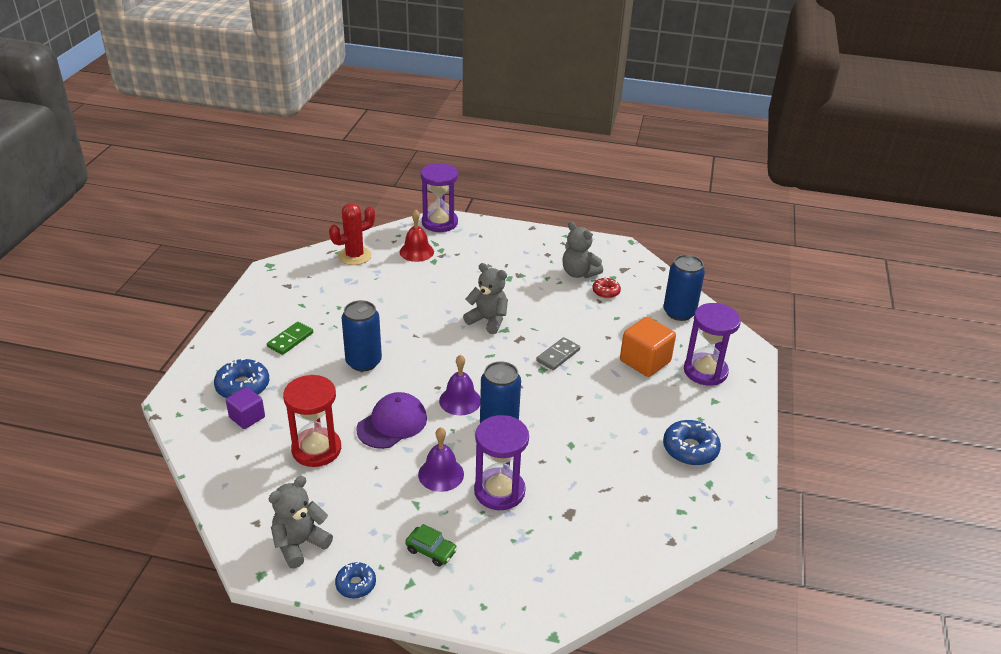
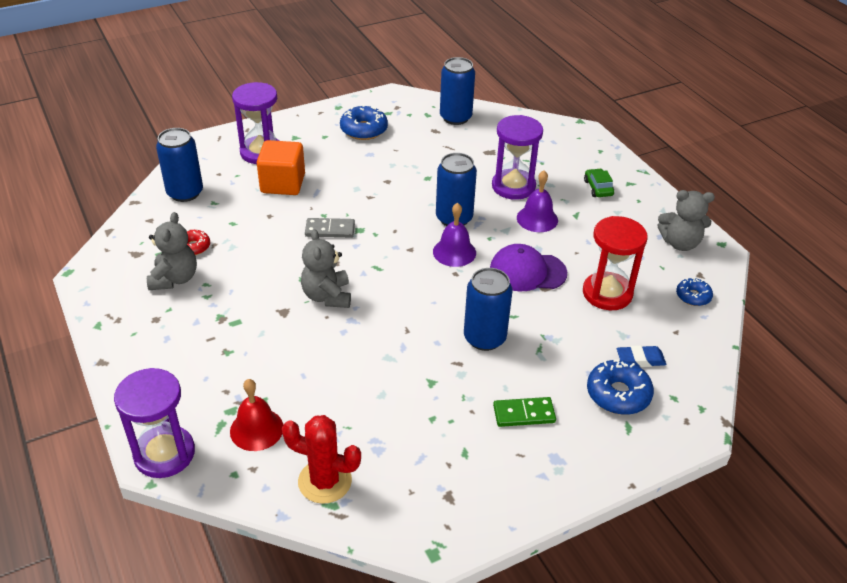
camera: 130 degrees left, 5 degrees up
(247, 417) = (640, 359): purple cube -> blue eraser
(356, 584) = (664, 202): blue donut -> blue donut (693, 296)
(655, 529) = (455, 117): none -> blue can

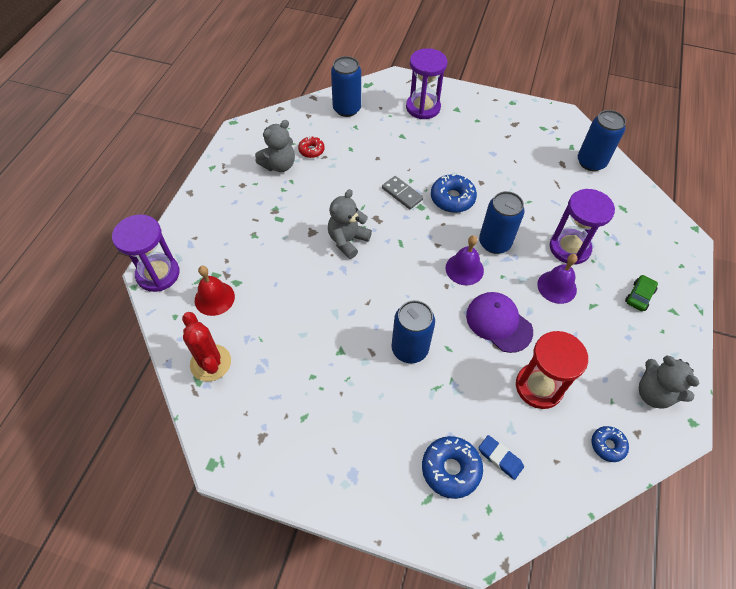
camera: 45 degrees right, 15 degrees up
(283, 184) = (410, 140): orange cube -> none
(364, 130) = (510, 131): blue donut -> blue donut (452, 198)
(524, 414) = (370, 424): green domino -> none

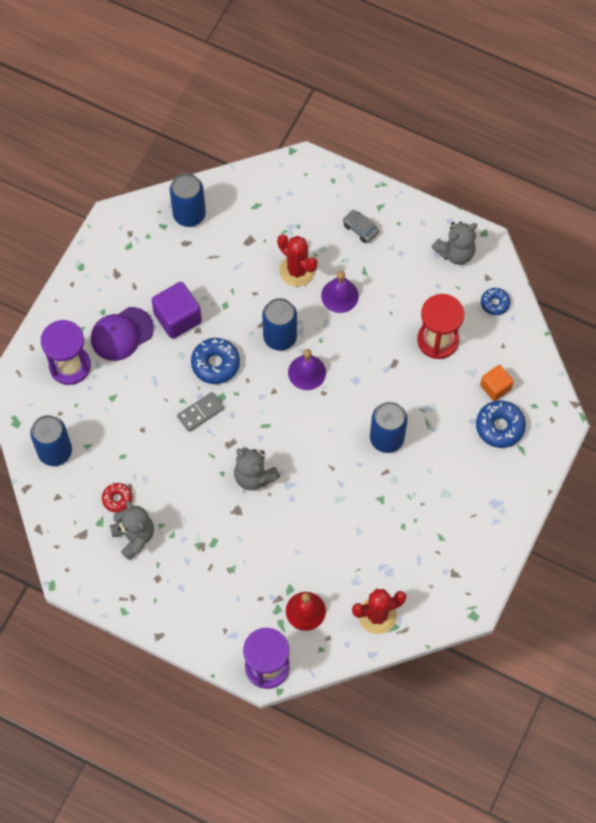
camera: 80 degrees left, 10 degrees up
(488, 167) = (177, 318): none -> purple cube
(498, 323) = (371, 356): purple cap -> purple cap (121, 334)
(500, 458) = (495, 387): blue eraser -> orange cube
(569, 248) = (297, 270): purple hourglass -> red cactus
(639, 296) = (360, 229): green car -> grey car

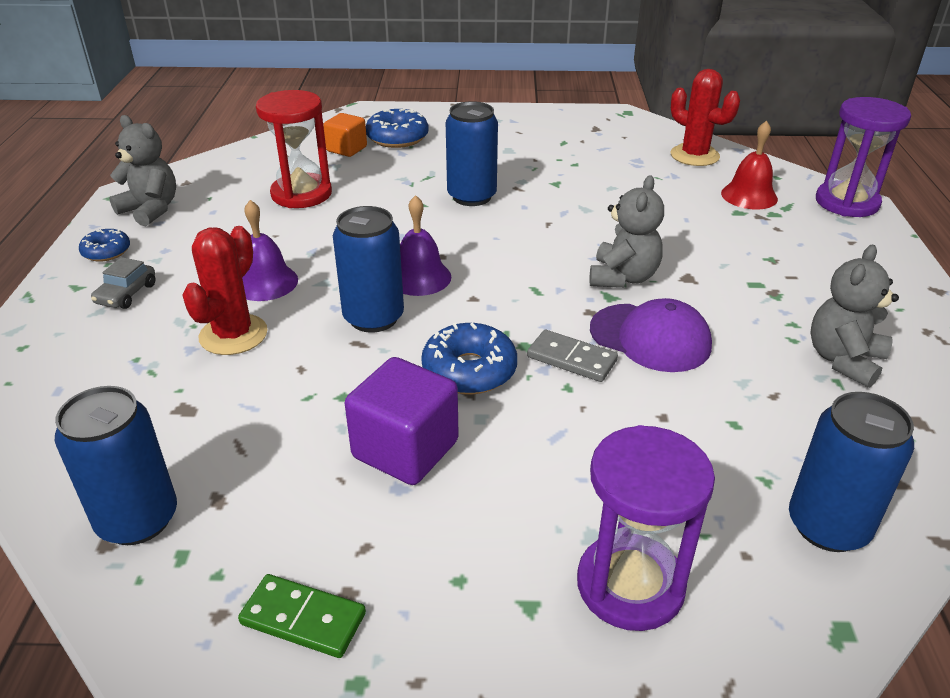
camera: 115 degrees left, 30 degrees down
(114, 258) = (303, 619): none -> green domino
(117, 499) = (811, 401): red donut -> none
(121, 334) = (493, 523): purple cap -> purple cap (650, 338)
(495, 303) = (224, 170): blue donut -> blue donut (106, 252)

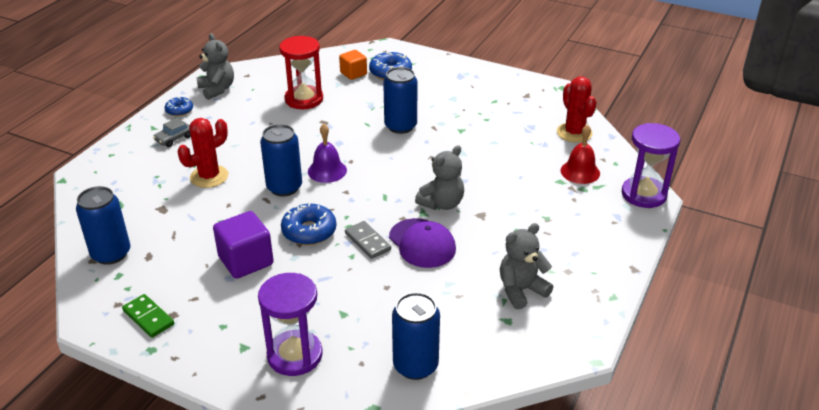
camera: 25 degrees right, 0 degrees up
(265, 282) = (245, 151): purple bell -> none

